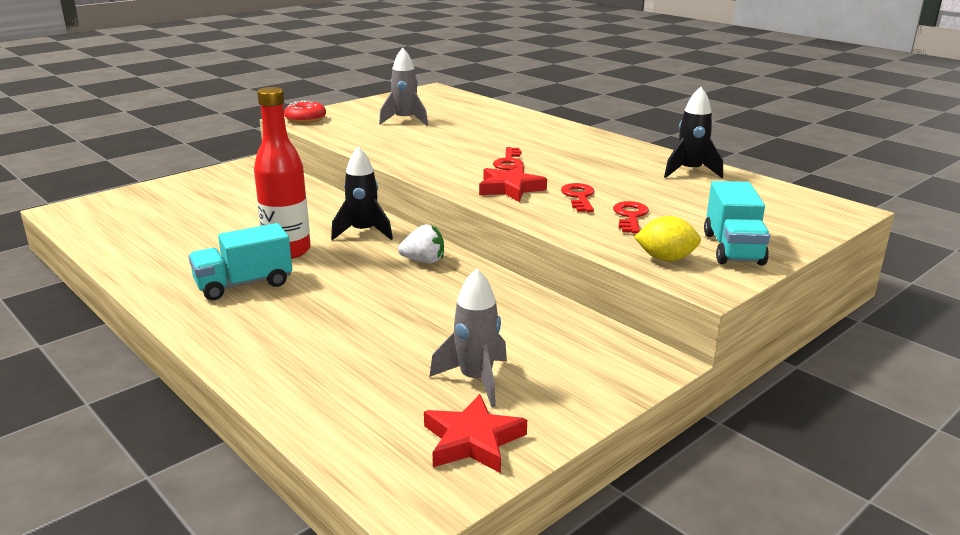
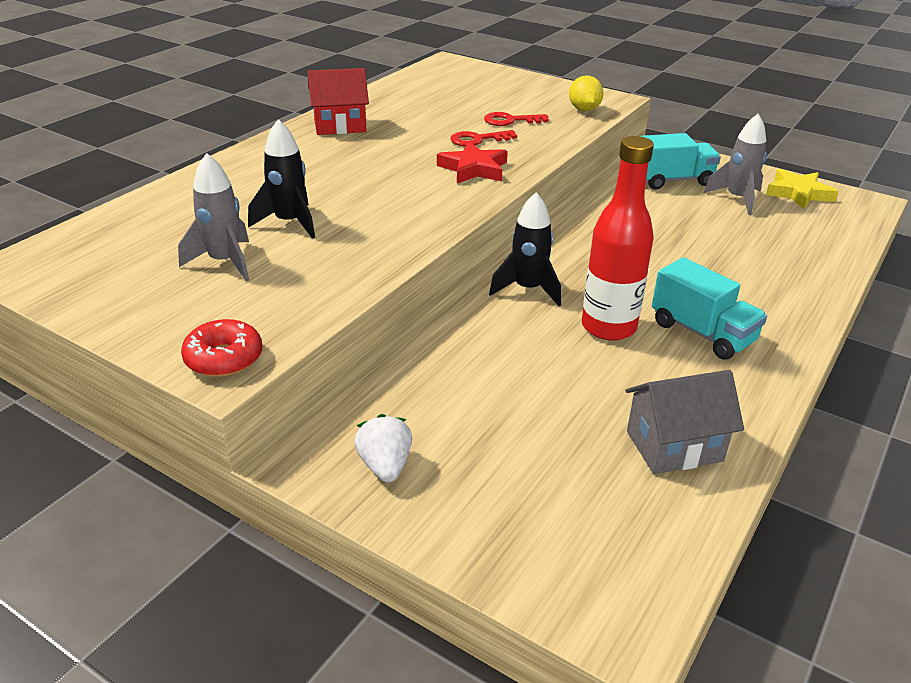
camera: 105 degrees left, 10 degrees up
(148, 246) = (674, 446): none -> grey house
(424, 261) = (573, 244): white strawberry -> white strawberry (385, 465)
(472, 440) = (798, 193): red star -> yellow star
(509, 162) = (391, 176): red key -> none
(625, 154) = (340, 126): none -> red house
(690, 172) = (384, 101): black rocket -> black rocket (289, 223)
(733, 249) = (548, 92): turquoise truck -> turquoise truck (672, 180)

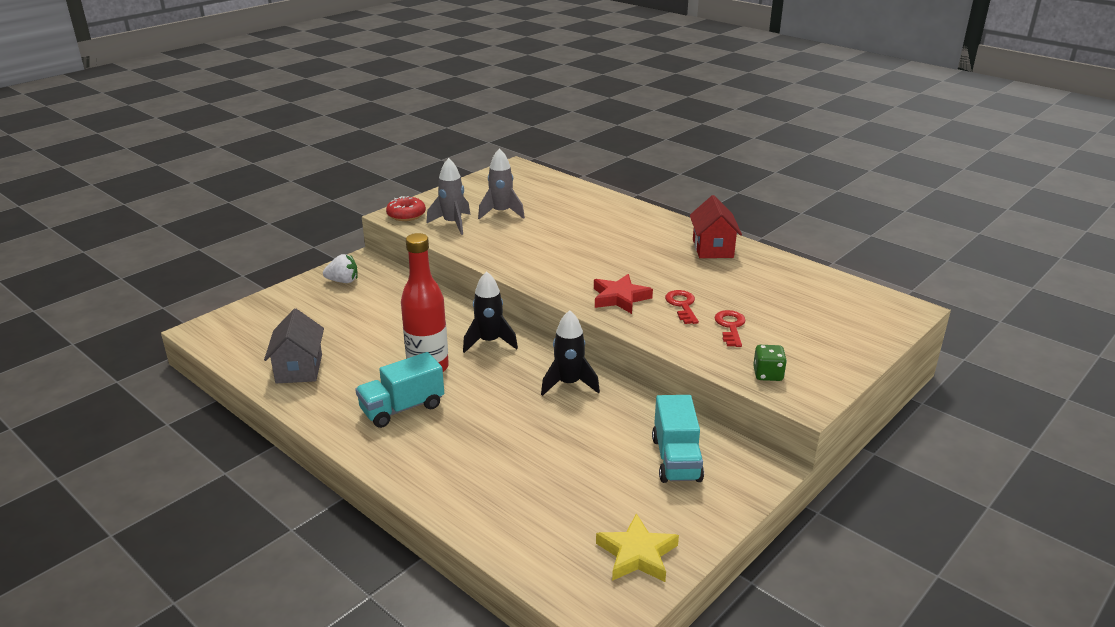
camera: 100 degrees right, 5 degrees down
(289, 223) = (545, 229): black rocket -> black rocket (569, 384)
(584, 109) = (767, 374): yellow lemon -> green dice
(737, 199) = (626, 496): grey rocket -> grey rocket (452, 223)

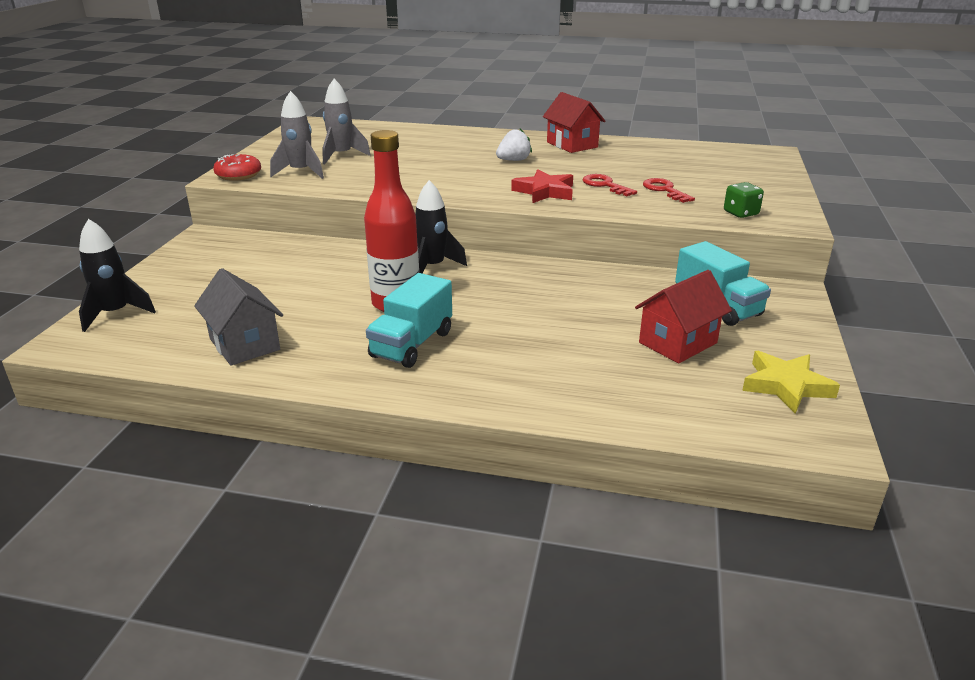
camera: 30 degrees left, 0 degrees up
(343, 281) = (203, 256): white strawberry -> white strawberry (513, 160)
(569, 384) = (551, 279): black rocket -> black rocket (115, 314)
(598, 481) = (678, 343): none -> red house

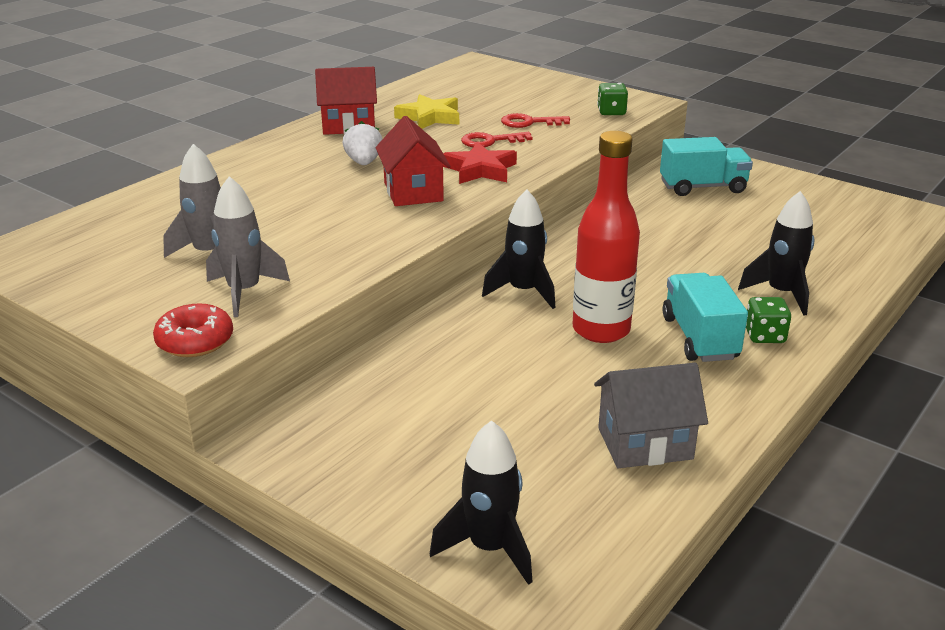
camera: 65 degrees left, 0 degrees up
(412, 344) = (699, 338): turquoise truck -> turquoise truck turned 150 degrees counterclockwise
(437, 374) = (764, 336): none -> green dice
(526, 373) = (781, 294): none -> black rocket
(678, 343) = (757, 219): red house -> red house (413, 192)
(786, 386) = (839, 202): yellow star -> yellow star (429, 117)

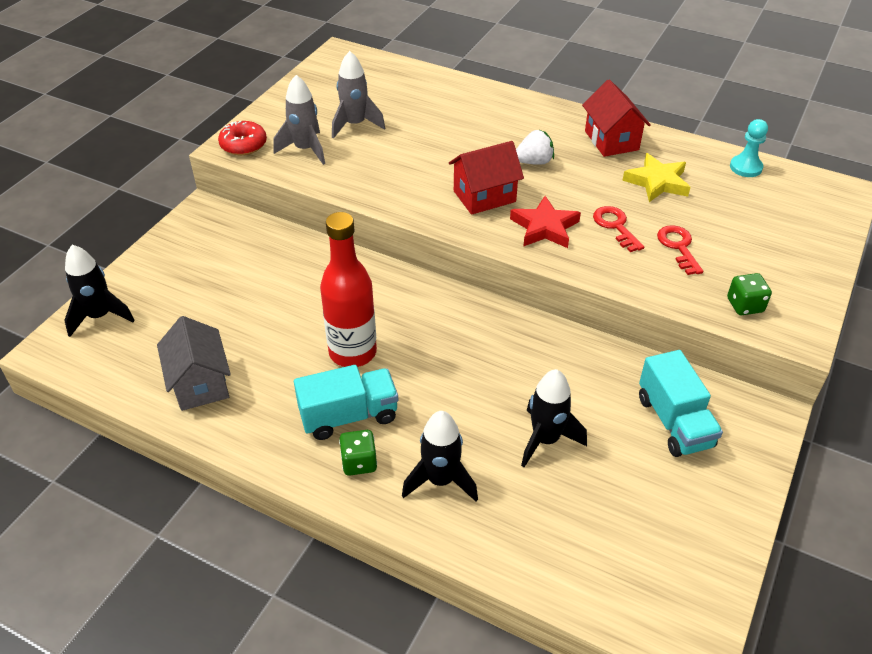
camera: 80 degrees right, 15 degrees up
(425, 85) = (745, 167): none -> turquoise pawn
(523, 292) = (406, 302): black rocket -> black rocket (545, 440)

